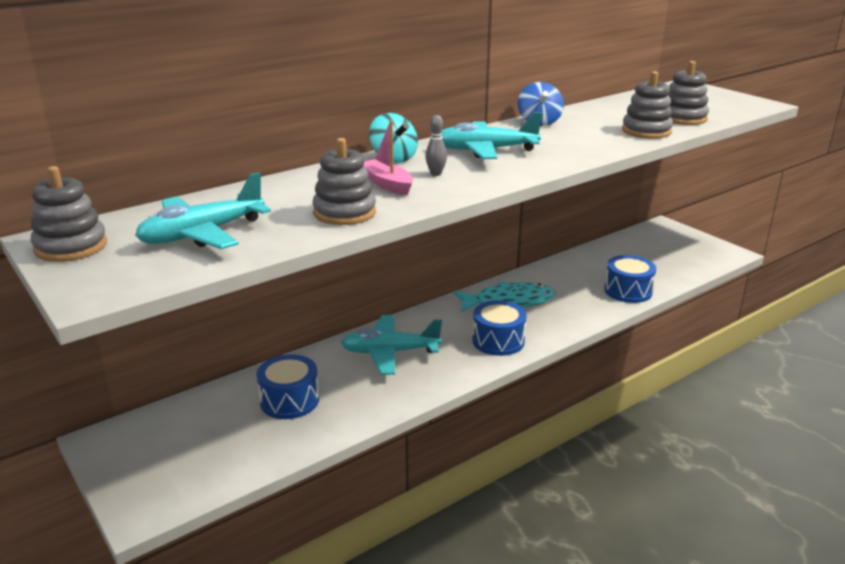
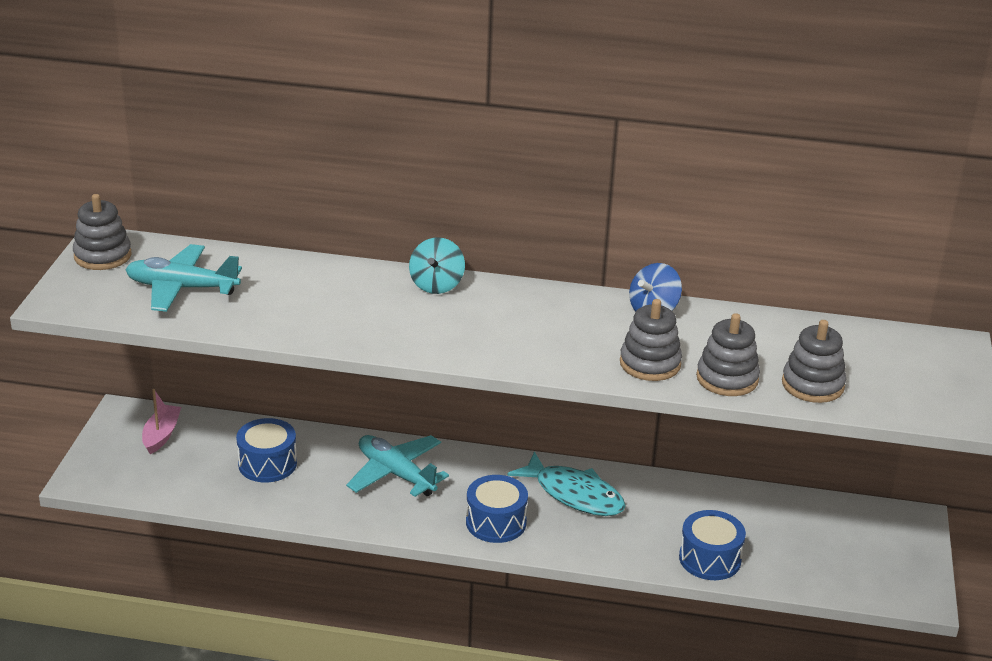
camera: 45 degrees right, 5 degrees up
(344, 213) = (293, 321): grey stacking toy -> grey stacking toy (650, 364)
(387, 184) = (374, 311): pink boat -> pink boat (161, 435)
(436, 174) = (430, 321): grey bowling pin -> none
(485, 150) = (525, 318): turquoise plane -> none

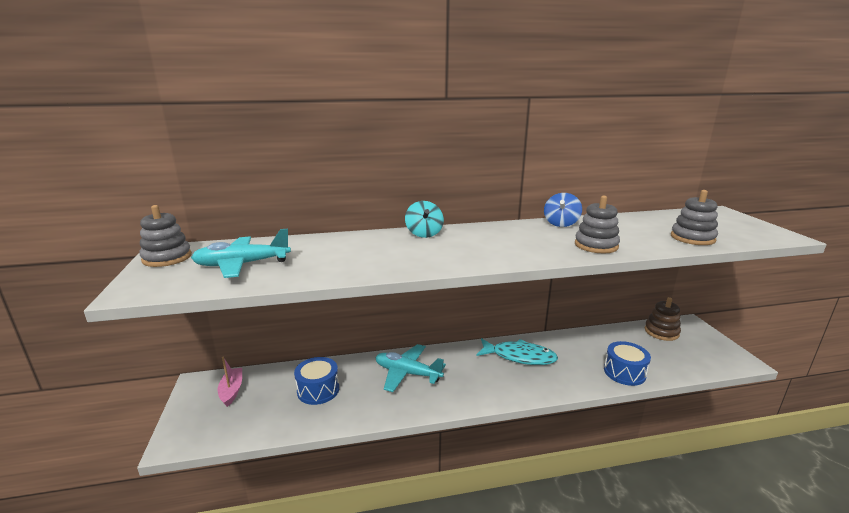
camera: 20 degrees left, 10 degrees down
(496, 522) = (490, 386): blue drum -> none
(727, 378) = (647, 244): grey stacking toy -> none
(845, 519) = (661, 332): none -> brown stacking toy

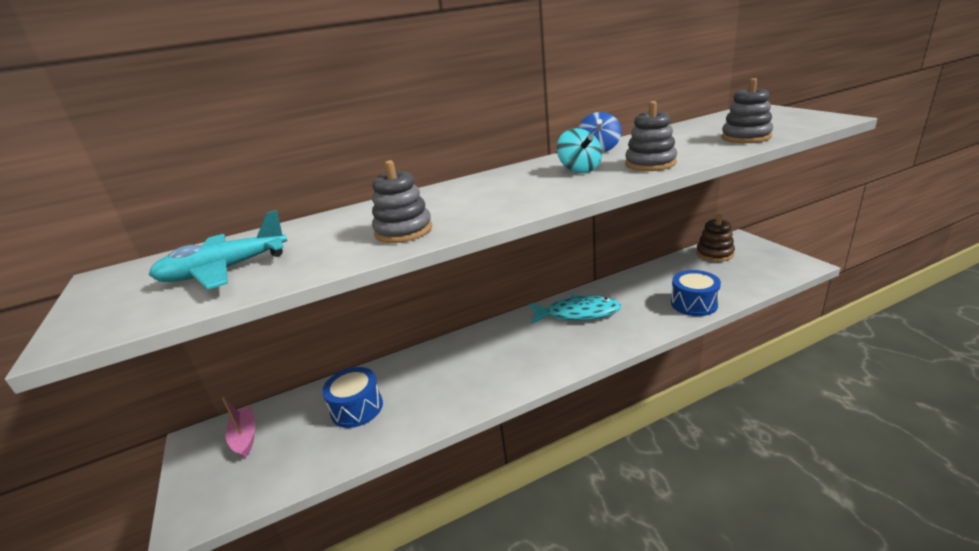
camera: 10 degrees left, 5 degrees up
(167, 258) = (111, 284): grey stacking toy -> grey stacking toy (403, 231)
(407, 373) = (458, 362): turquoise plane -> none
(424, 234) = (446, 189): turquoise spinning top -> turquoise spinning top (579, 169)

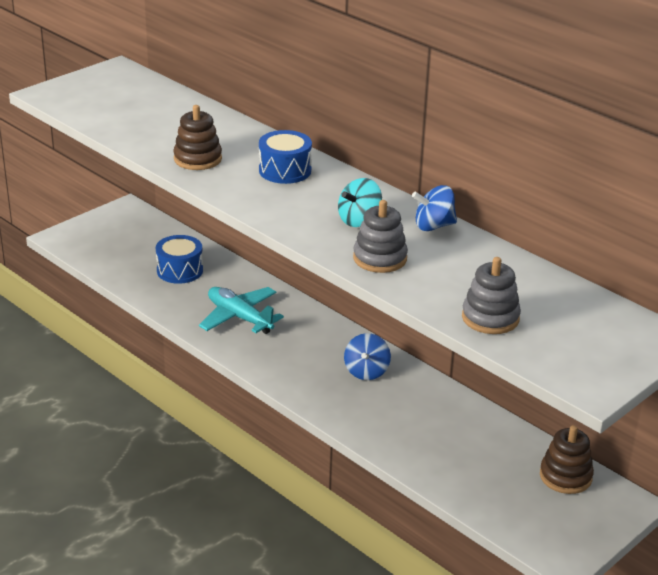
camera: 65 degrees right, 5 degrees up
(224, 270) = (127, 108): turquoise plane -> turquoise plane (239, 317)
(245, 437) = (135, 229): pink boat -> none
(403, 231) = (197, 159): grey stacking toy -> brown stacking toy
(578, 314) = (366, 371): turquoise fish -> blue spinning top
(694, 304) = (418, 456): blue drum -> blue drum (285, 170)

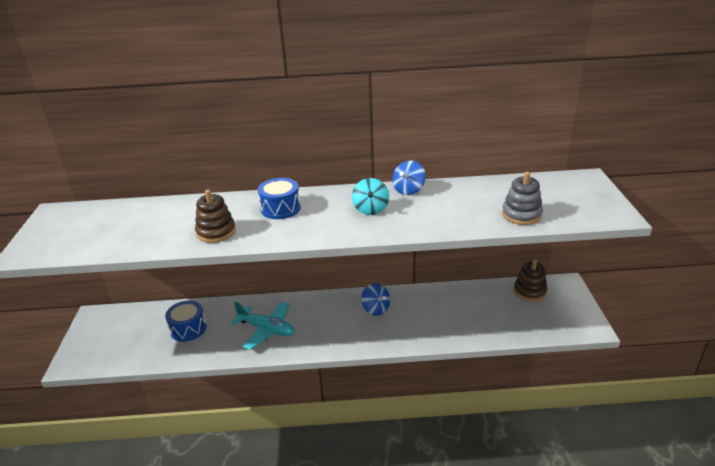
camera: 45 degrees left, 0 degrees up
(239, 317) = (266, 329): turquoise plane -> turquoise plane turned 150 degrees counterclockwise
(380, 258) = (420, 221): grey stacking toy -> none

